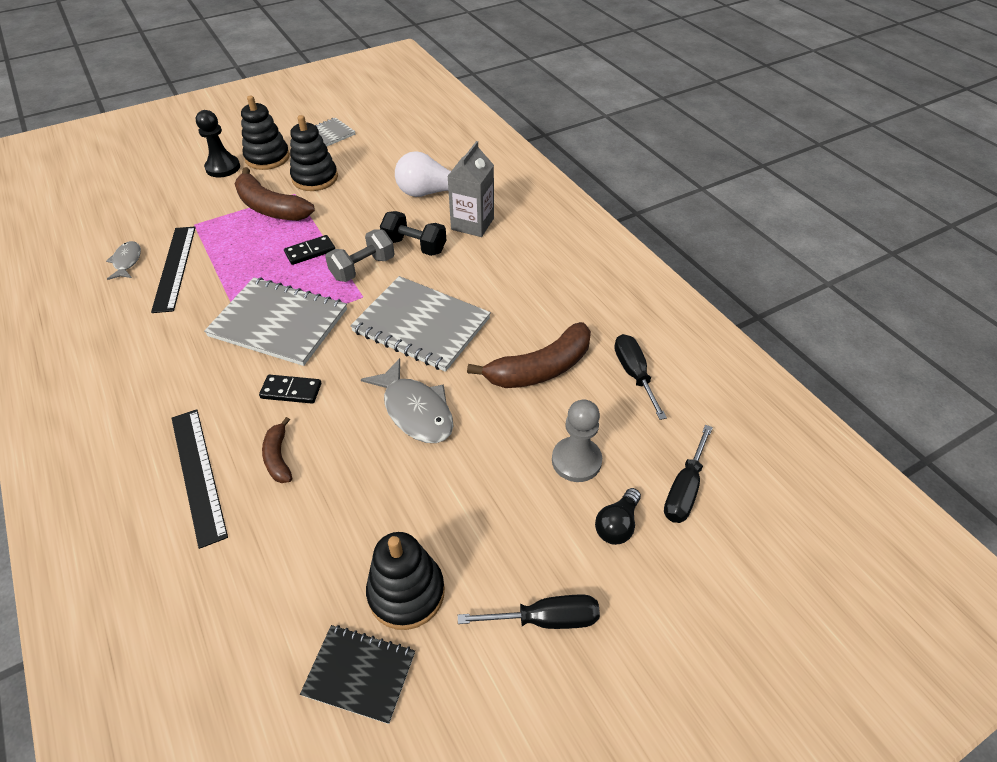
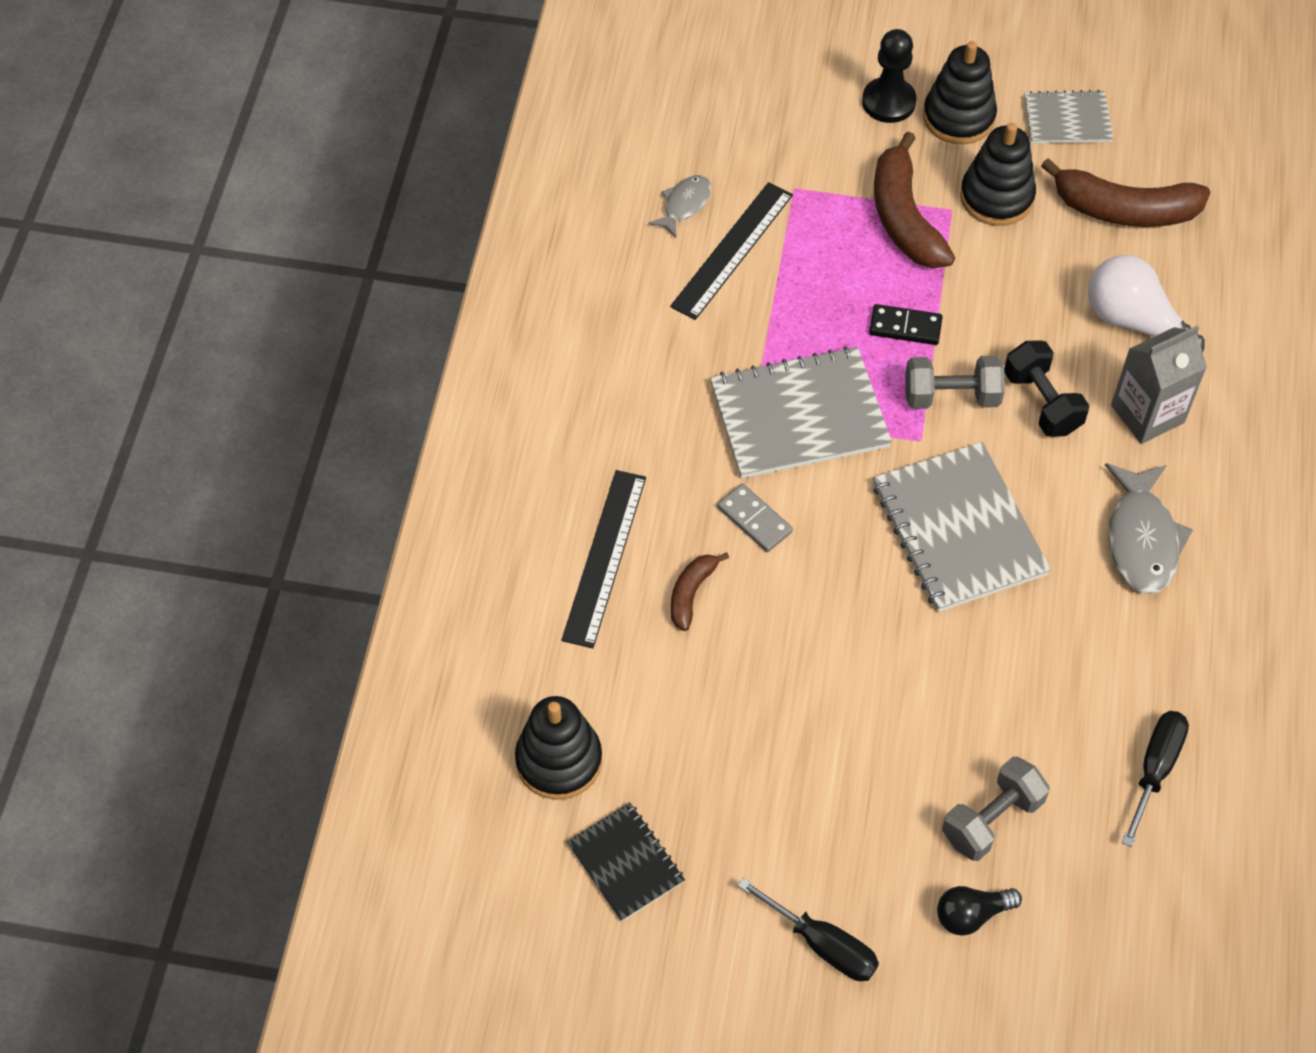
camera: 40 degrees right, 10 degrees up
(279, 323) = (799, 416): grey notebook -> grey notebook turned 75 degrees counterclockwise
(291, 391) = (754, 519): black domino -> grey domino
(406, 592) = (716, 823): black stacking toy -> black stacking toy (559, 760)
(415, 410) = (867, 637): grey fish -> grey fish (1141, 539)
(540, 369) = (1049, 684): brown banana -> brown banana (1124, 210)
(576, 460) = (991, 819): grey pawn -> grey dumbbell
(684, 489) = (1078, 934): black screwdriver -> none

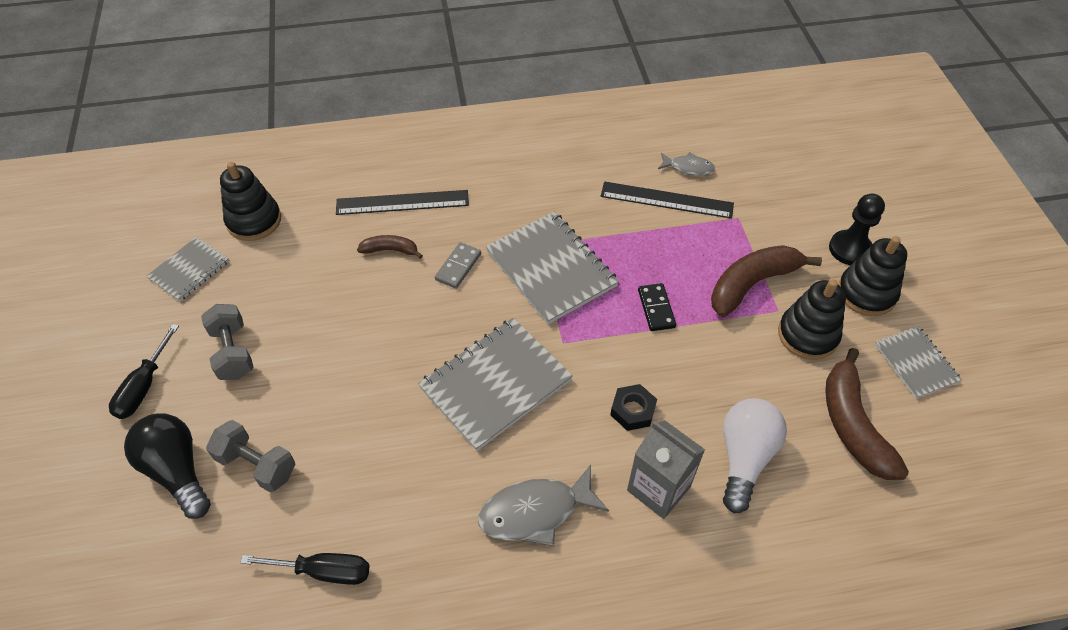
camera: 70 degrees right, 5 degrees down
(625, 863) = (189, 270): black notebook -> grey notebook
(951, 396) = (609, 351): grey dumbbell -> grey dumbbell (233, 352)
(971, 915) = (177, 470): black light bulb -> black light bulb, size x1.71
(1041, 402) = (633, 410): black dumbbell -> black nut

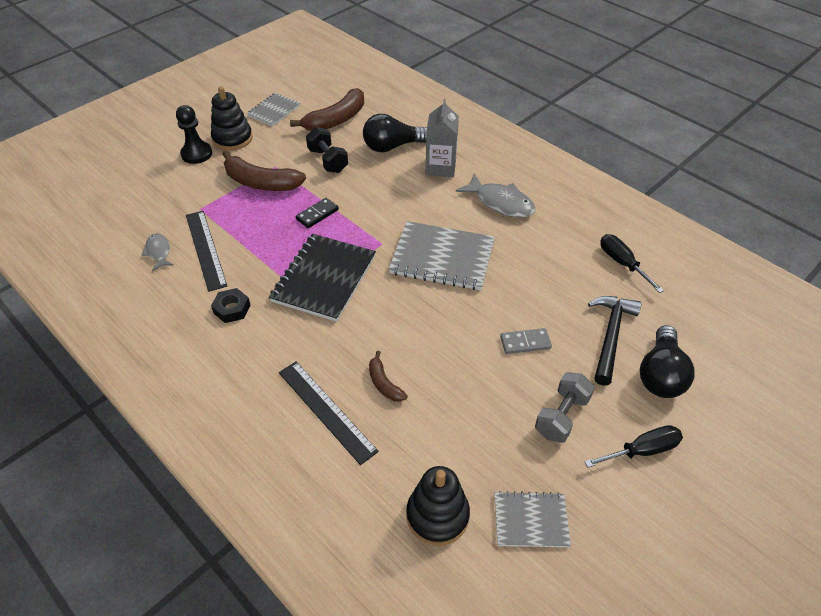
camera: 125 degrees left, 5 degrees down
(257, 465) = (610, 336): grey dumbbell -> black hammer
(458, 267) = (365, 330): grey domino -> grey domino (525, 342)
(551, 269) = (324, 278): grey notebook -> black notebook
(633, 410) = (403, 194): black nut -> black nut (232, 309)
(744, 458) = (392, 146): white light bulb -> black light bulb
(756, 368) = (328, 160): none -> black dumbbell
(807, 335) = (285, 150): black stacking toy -> none

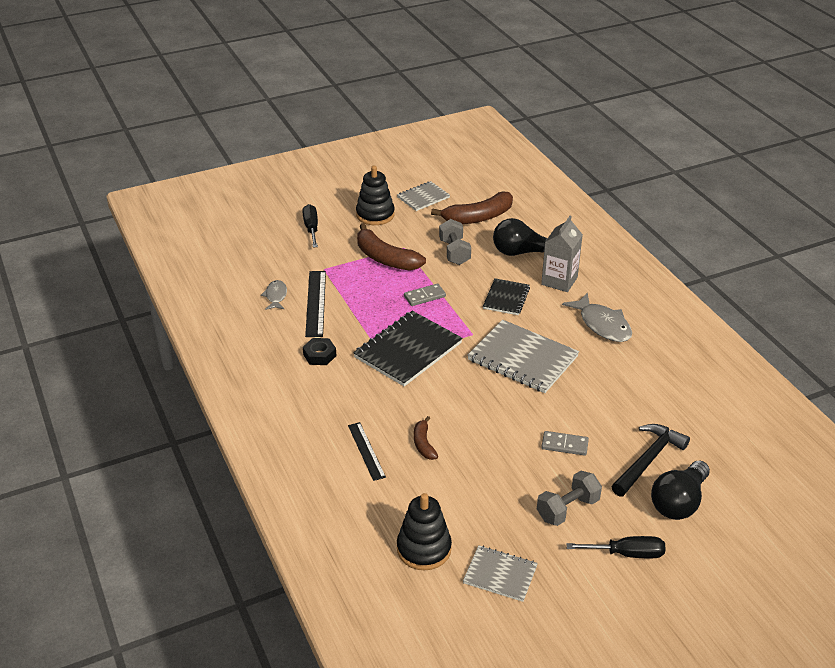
camera: 20 degrees right, 10 degrees down
(196, 154) = (338, 222): black pawn -> none
(317, 214) = (424, 296): black domino -> grey domino
(326, 411) = (366, 451): black ruler -> black ruler, size x0.66
(328, 160) = (454, 252): black dumbbell -> grey dumbbell
(398, 197) = (506, 298): none -> black notebook
(622, 263) = (695, 404): black screwdriver -> black screwdriver (311, 228)

